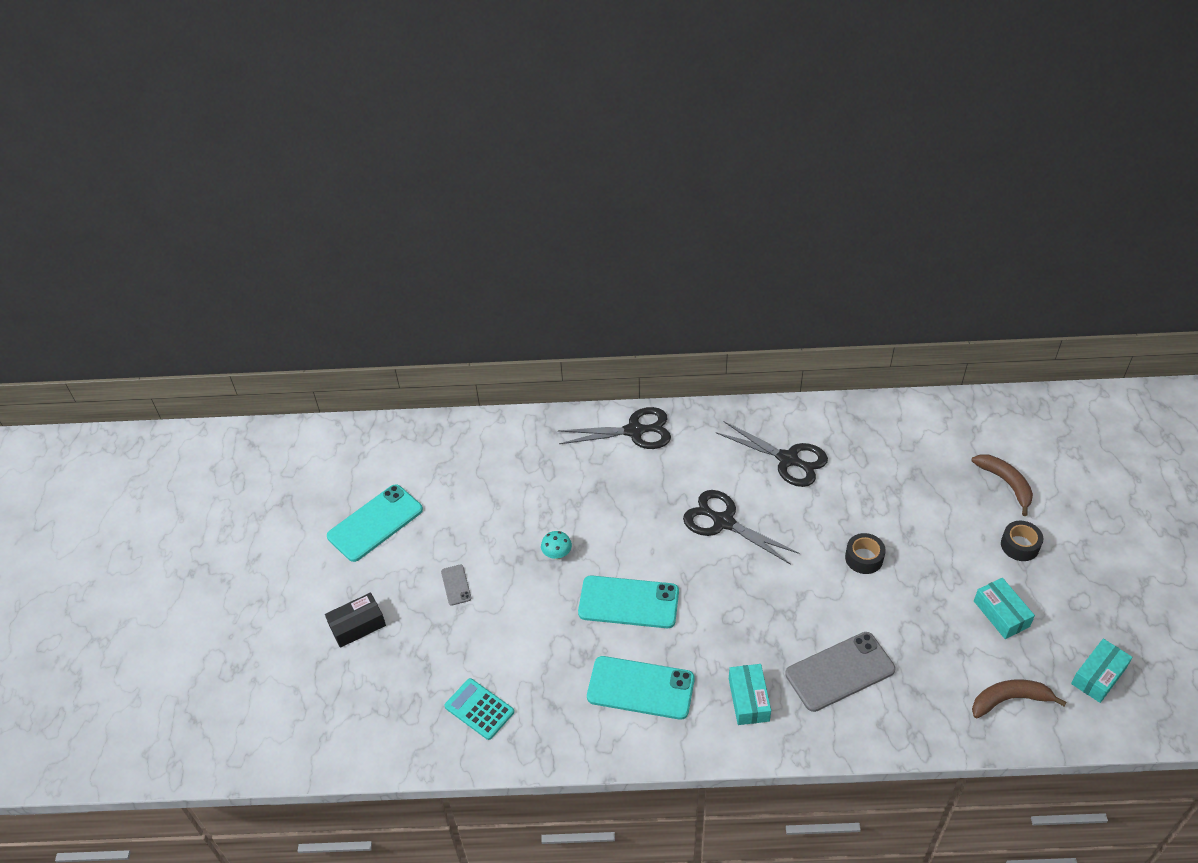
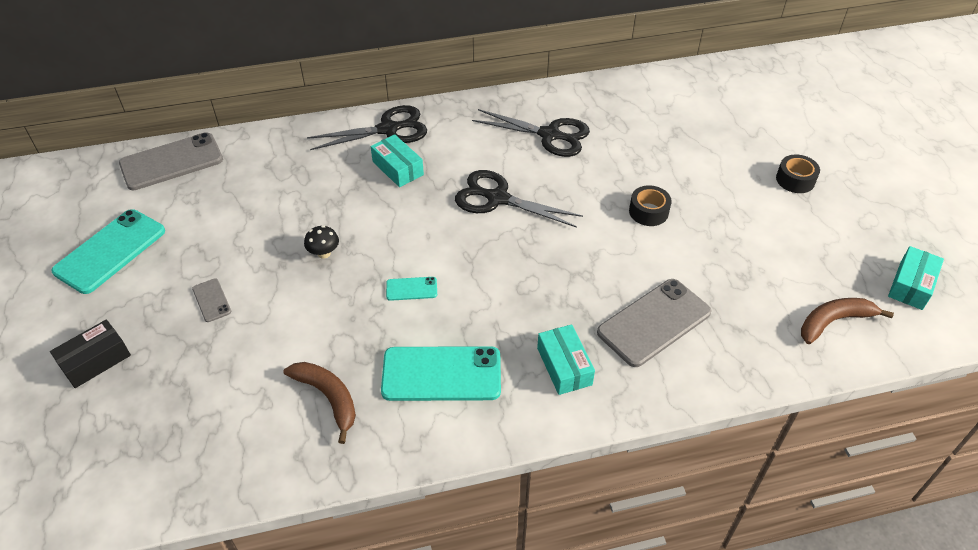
camera: 15 degrees left, 0 degrees up
(434, 438) = (171, 162): none -> grey phone
(479, 709) = (254, 429): turquoise calculator -> none
(557, 554) = (324, 253): turquoise mushroom -> black mushroom
(628, 602) = (411, 289): turquoise phone -> turquoise phone, size x0.47
(1001, 614) = (798, 243): turquoise box -> turquoise box (398, 168)
(1006, 483) = (764, 129): brown banana -> brown banana (328, 398)

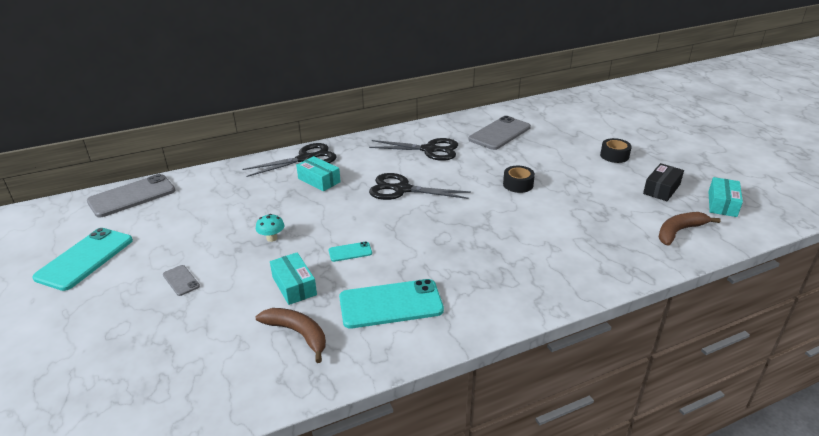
camera: 10 degrees left, 15 degrees down
(95, 360) = (79, 336): black box -> black box (661, 189)
(324, 253) = (272, 238): black mushroom -> turquoise mushroom
(564, 366) = (489, 285): turquoise box -> turquoise box (294, 286)
(654, 322) = (548, 249): grey phone -> grey phone (499, 133)

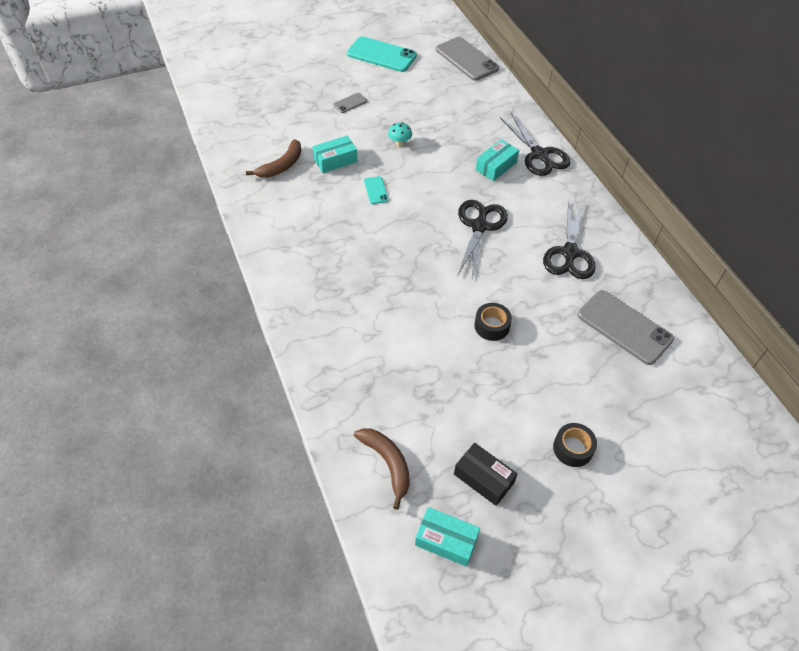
camera: 90 degrees right, 20 degrees up
(390, 304) = (305, 214): turquoise phone -> none

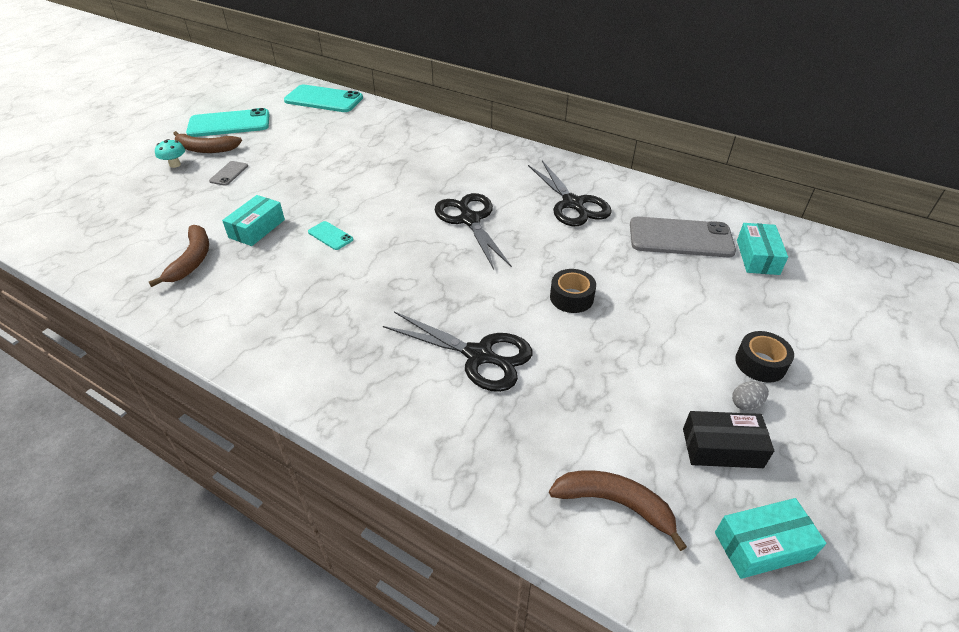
camera: 35 degrees left, 10 degrees down
(350, 73) = (206, 149): none -> brown banana
(399, 143) = (318, 186): turquoise mushroom -> turquoise mushroom (175, 164)
(467, 59) = (324, 99): grey phone -> turquoise phone
(496, 166) = (435, 166): turquoise box -> turquoise box (757, 257)
(530, 465) = (746, 404): none -> grey egg
(539, 155) = (465, 143): black scissors -> black scissors (479, 356)

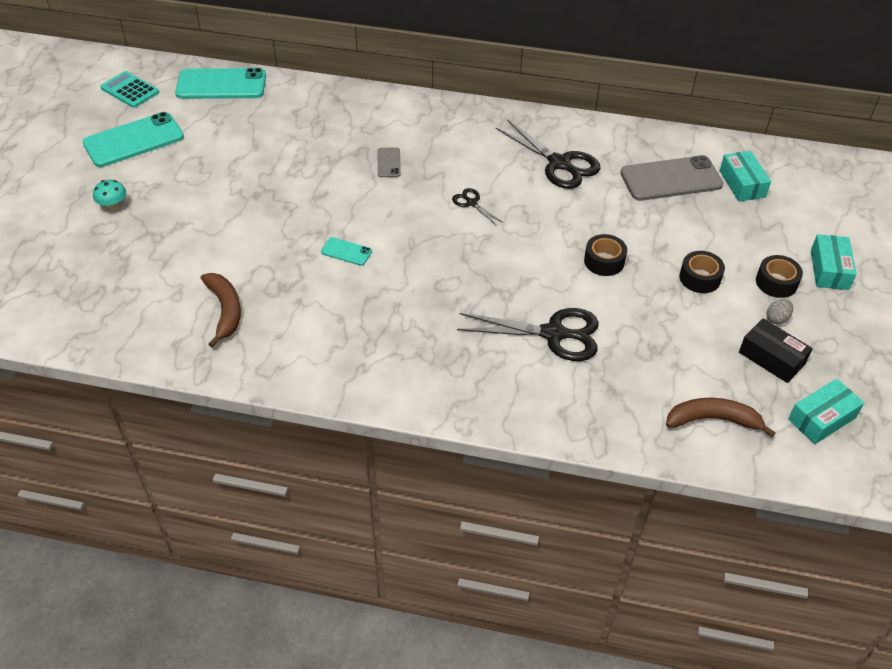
camera: 20 degrees left, 5 degrees up
(206, 149) = (133, 179): brown banana -> none
(229, 173) = (185, 204): grey phone -> grey phone (389, 163)
(254, 92) = (130, 90): none -> turquoise calculator
(257, 228) = (265, 261): turquoise box -> turquoise box (829, 270)
(469, 219) = (471, 203): black scissors -> black scissors, size x0.48
(670, 338) = (700, 278): none -> black tape
(722, 448) = (771, 358): black box -> black box turned 60 degrees clockwise

